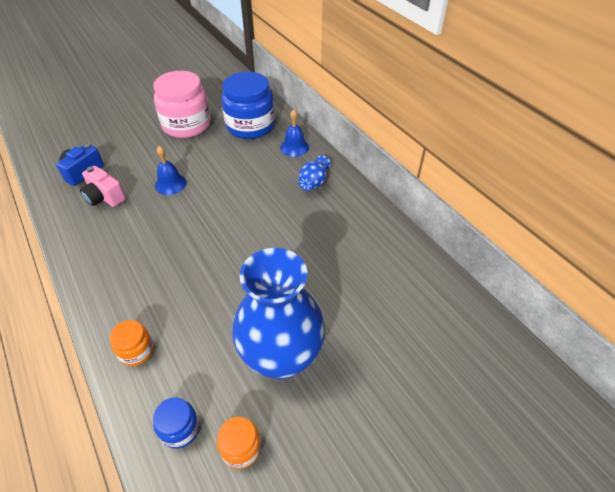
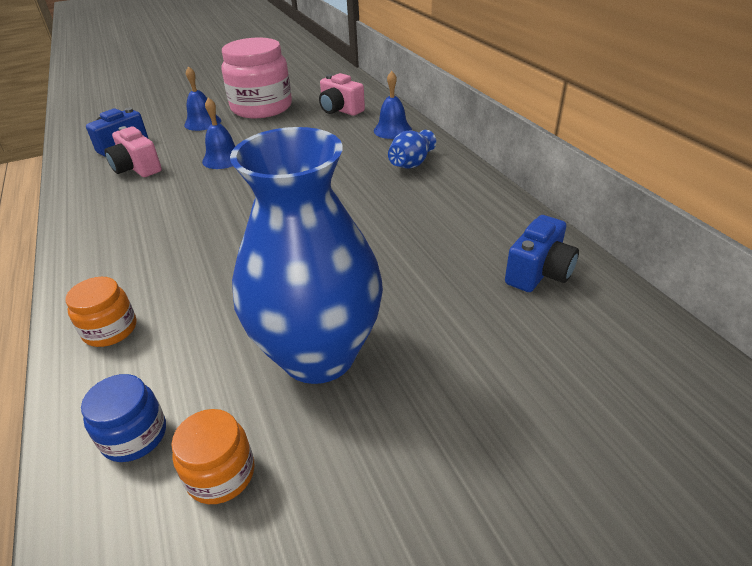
camera: 10 degrees right, 10 degrees down
(143, 144) = (202, 123): none -> blue bell
(250, 126) = (340, 110): blue jar -> pink camera
(411, 279) = (539, 273): none -> blue camera

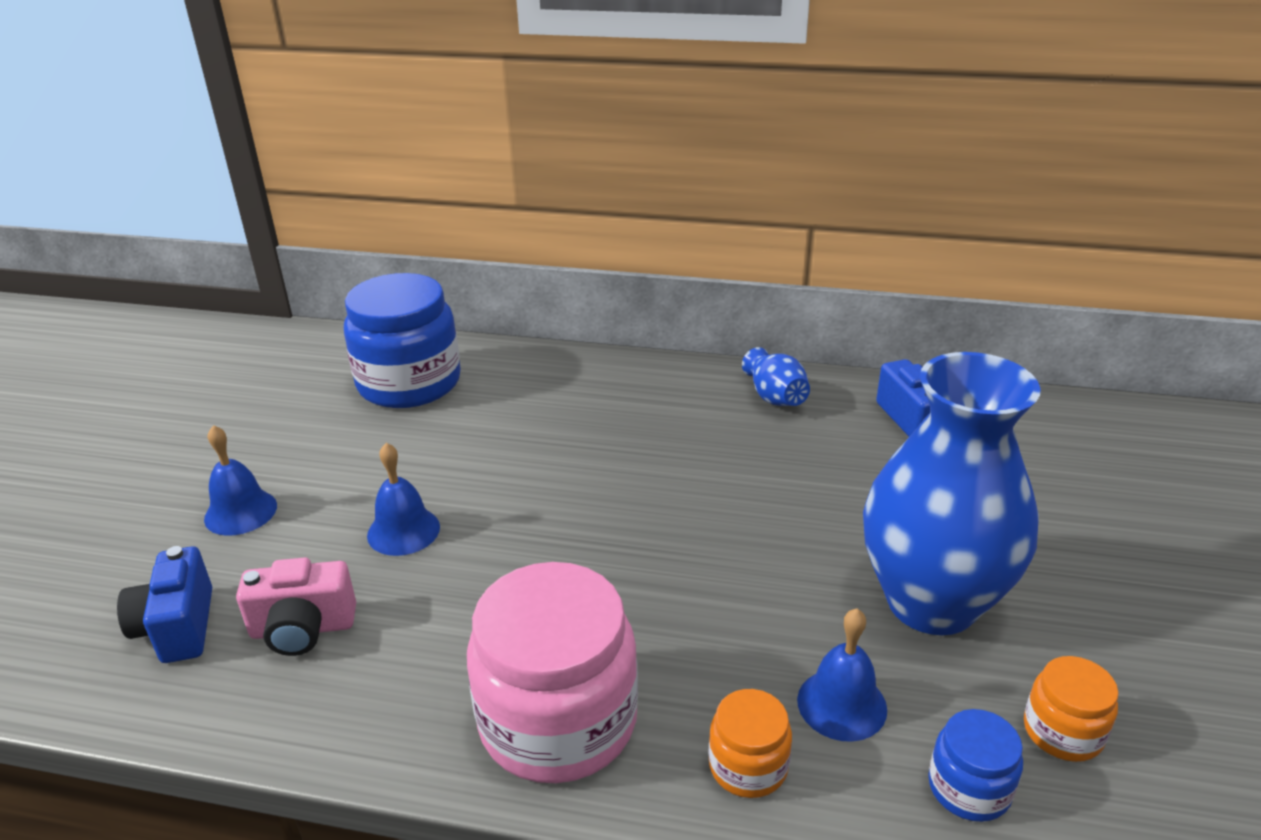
camera: 55 degrees left, 5 degrees down
(261, 108) = (285, 440): pink jar -> pink jar (558, 721)
(340, 110) = (409, 383): pink camera -> blue jar
(392, 130) = (529, 371): blue bell -> blue bell (842, 704)
(411, 164) = (630, 395): blue vase -> blue vase (775, 397)

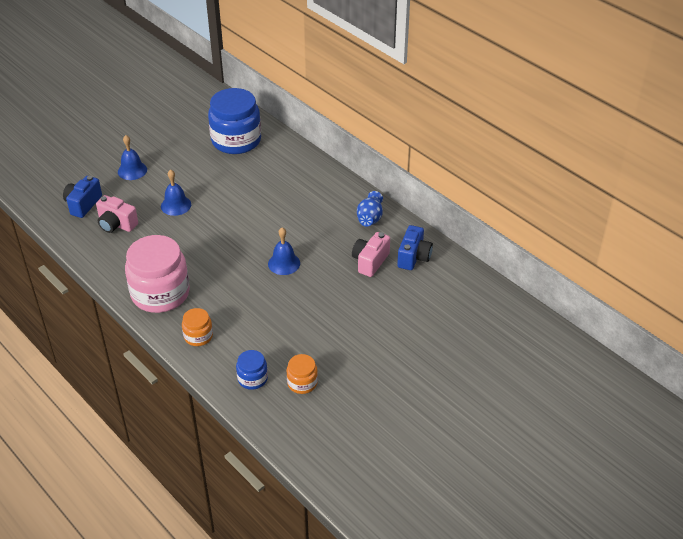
camera: 35 degrees right, 10 degrees up
(842, 704) = (246, 336): blue bell -> blue bell (284, 263)
(864, 456) = (370, 262): none -> pink camera
(931, 602) = (318, 325): blue vase -> none

